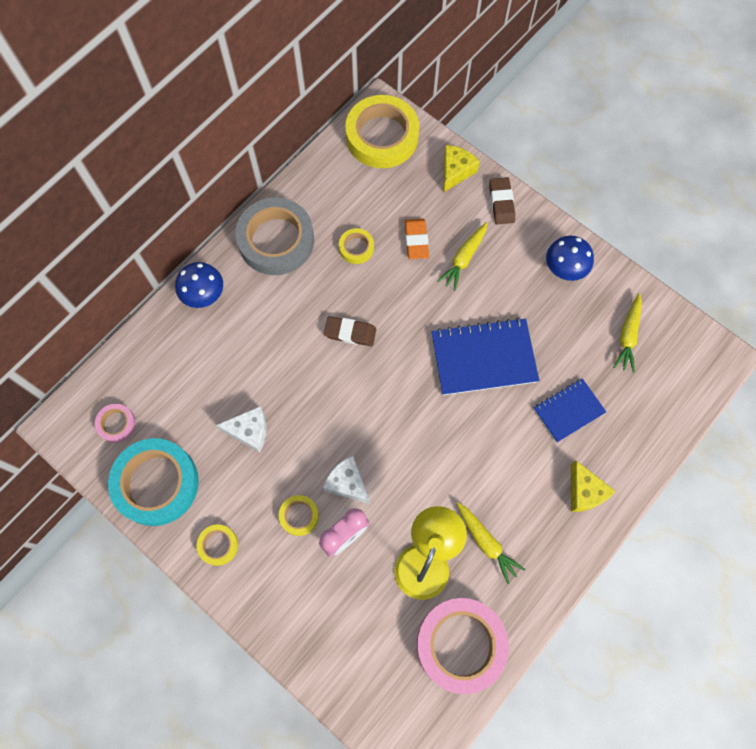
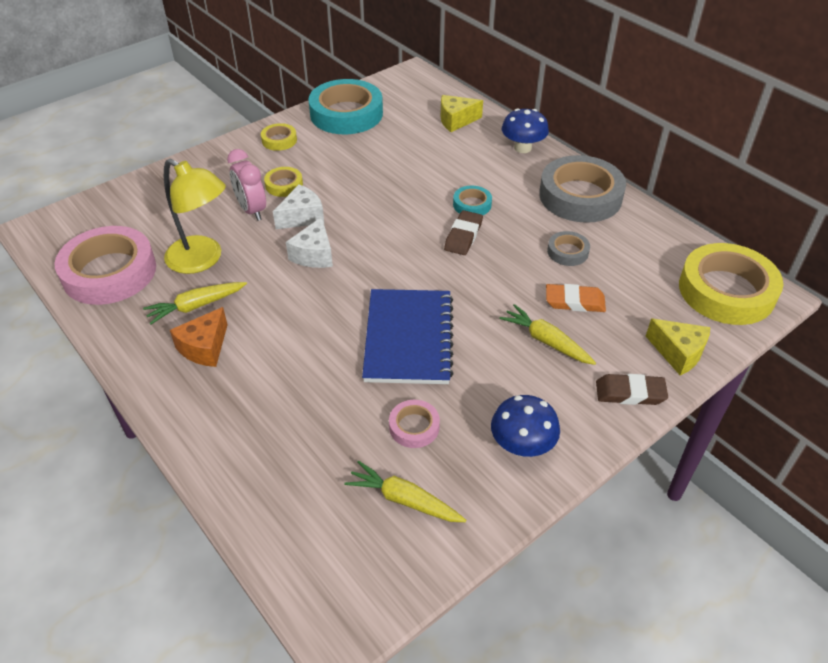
camera: 100 degrees right, 25 degrees down
(116, 424) = (406, 98): pink tape -> pink tape (414, 427)
(249, 431) = (376, 164): white cheese -> white cheese (314, 254)
(303, 331) = (472, 204): none -> turquoise tape
(356, 248) = (567, 252): yellow tape -> grey tape
(531, 517) = (204, 347): none -> orange cheese
(568, 410) = (317, 408): blue notebook -> none
(584, 492) = (210, 402): yellow cheese -> yellow cheese (456, 120)

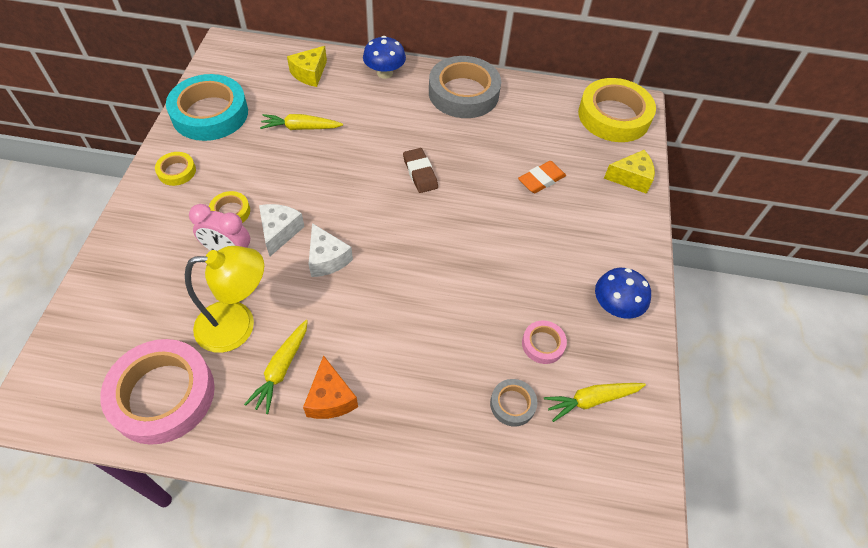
camera: 45 degrees left, 10 degrees up
(409, 338) = (470, 280): blue notebook -> none
(472, 204) = (399, 142): turquoise tape -> none
(546, 341) = (554, 221): yellow carrot -> yellow carrot (301, 128)
(567, 252) = (499, 143): grey tape -> grey tape (512, 404)
(630, 393) = (634, 225): brown eraser -> none

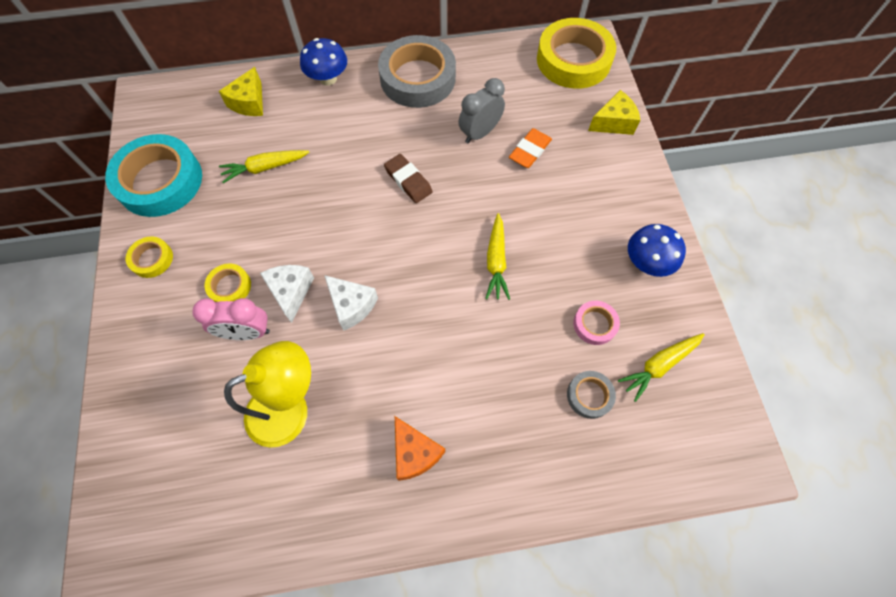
camera: 15 degrees left, 10 degrees up
(163, 395) = (244, 511): pink tape -> none
(281, 369) = (353, 440): yellow carrot -> yellow carrot (496, 261)
(501, 152) = (480, 133): none -> grey clock

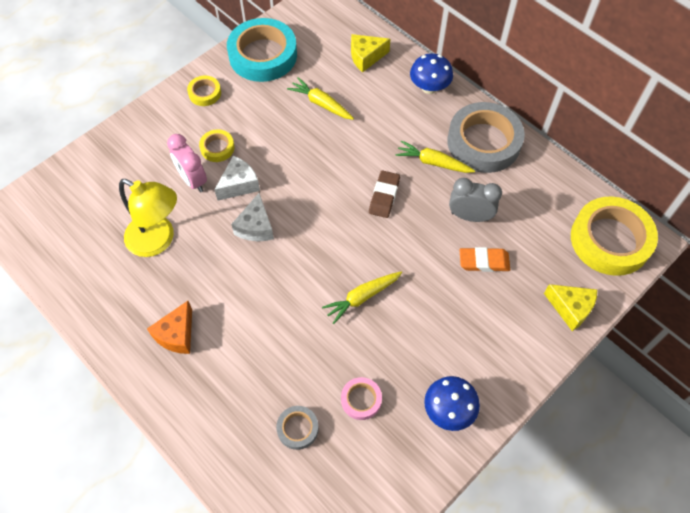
camera: 55 degrees right, 5 degrees down
(659, 365) = (360, 468): yellow carrot -> yellow carrot (433, 162)

